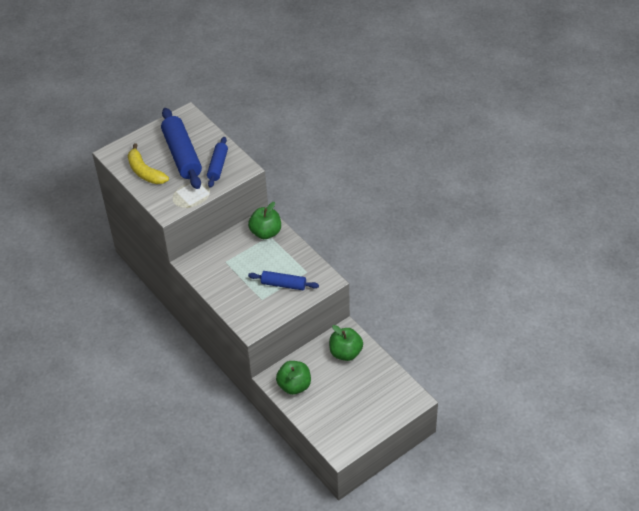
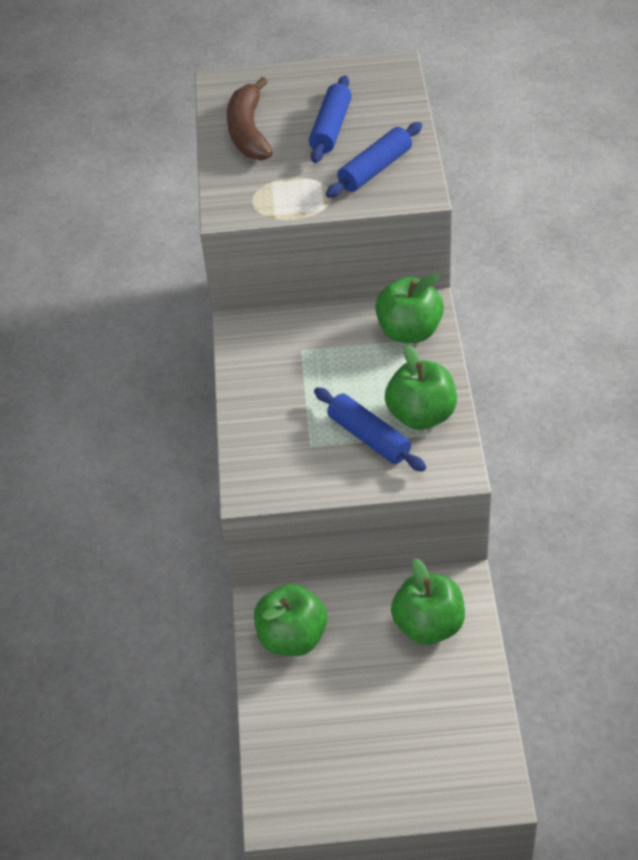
camera: 35 degrees right, 0 degrees up
(145, 172) = (248, 131): yellow banana -> brown banana
(182, 155) = (331, 128): blue rolling pin -> blue rolling pin, size x0.58
(298, 265) = (421, 415): none -> green apple

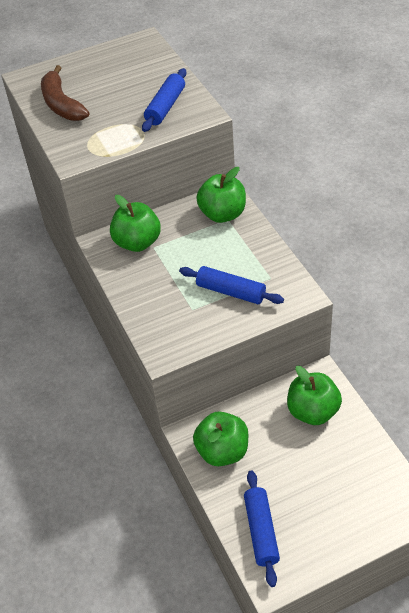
camera: 20 degrees left, 0 degrees up
(331, 128) = (120, 88): blue rolling pin -> blue rolling pin (261, 531)
(421, 415) = (259, 267): green apple -> green apple (137, 242)

